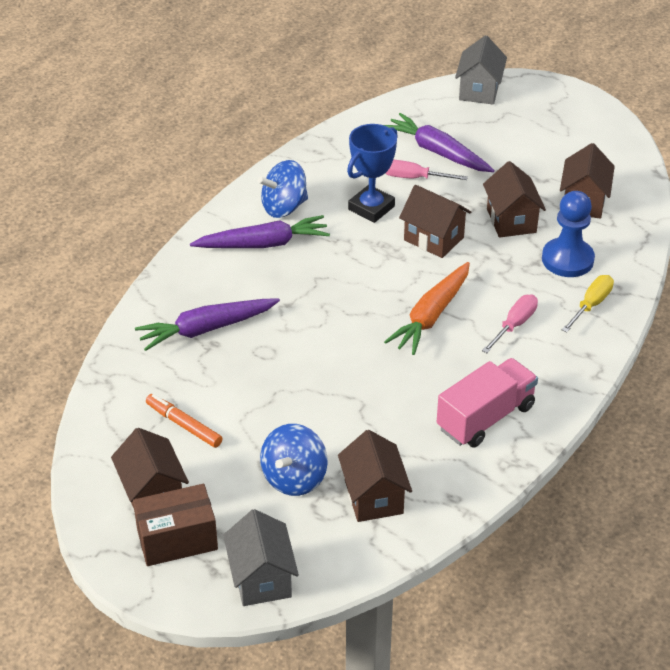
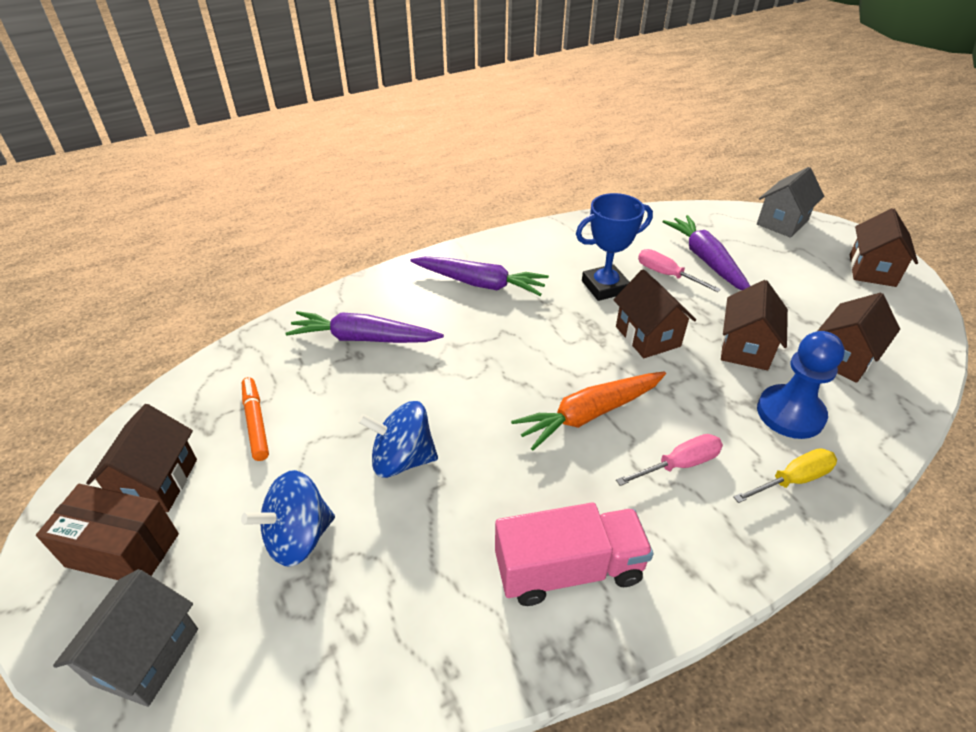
camera: 30 degrees right, 0 degrees up
(284, 207) = (524, 260): blue spinning top -> blue spinning top (402, 459)
(373, 497) = (358, 611): brown house -> brown house (872, 270)

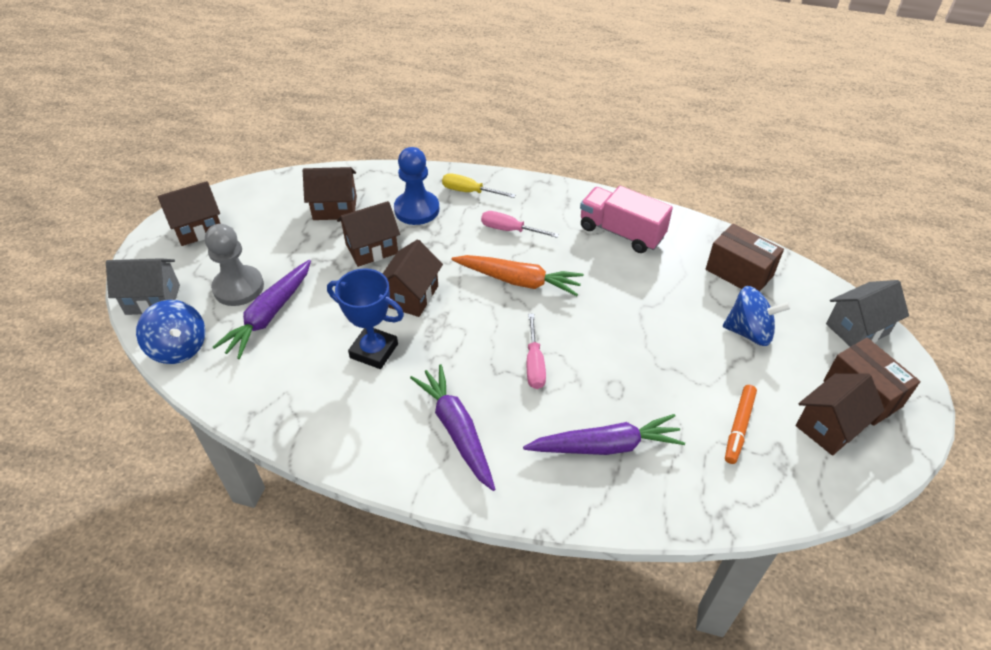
camera: 135 degrees left, 5 degrees up
(363, 338) = (606, 446): purple carrot -> purple carrot turned 60 degrees counterclockwise
(364, 629) = (739, 272): none -> brown box
(402, 459) = (656, 333): blue spinning top -> blue spinning top (179, 348)
(666, 275) = (317, 326): pink screwdriver -> pink screwdriver (534, 364)
(759, 260) = (238, 287): none -> grey pawn

